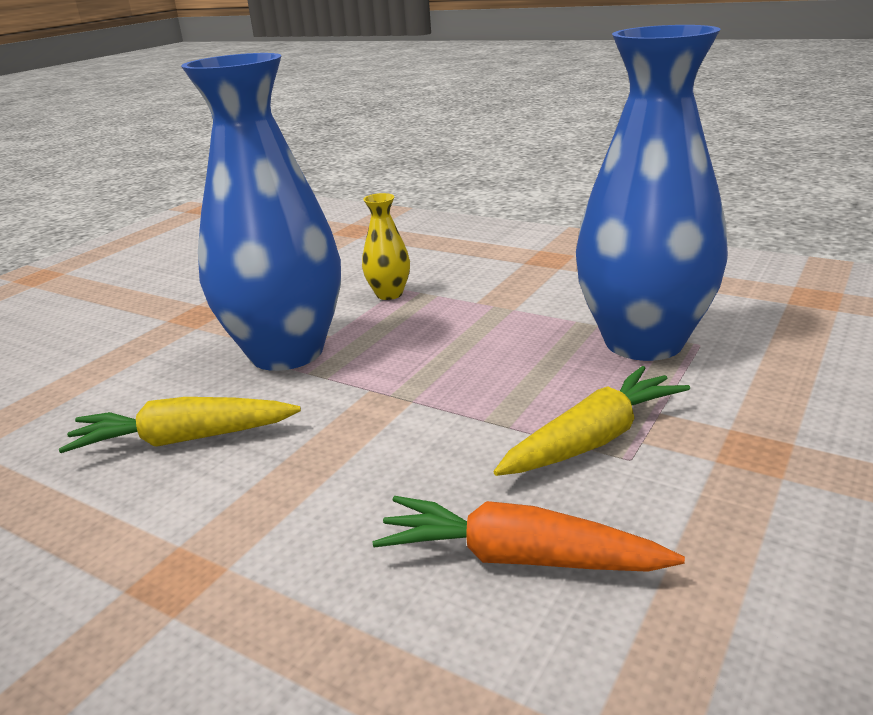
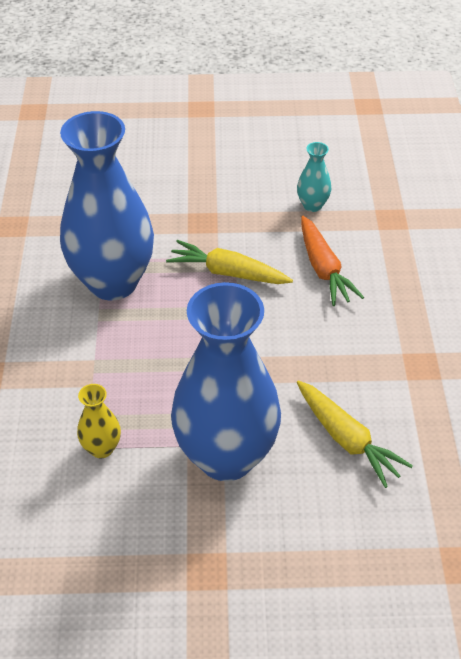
camera: 125 degrees left, 20 degrees up
(753, 635) = (312, 205): none -> turquoise vase

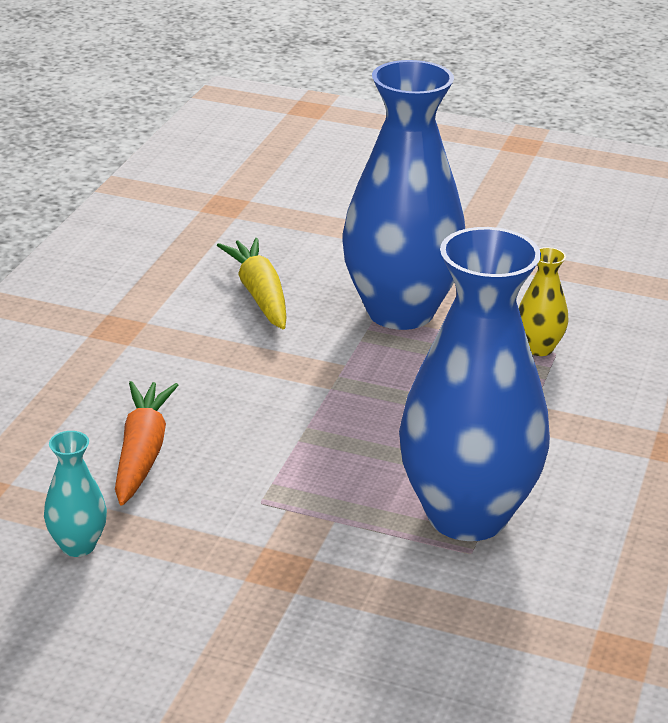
camera: 160 degrees left, 15 degrees down
(228, 273) = (284, 483): yellow carrot -> none

